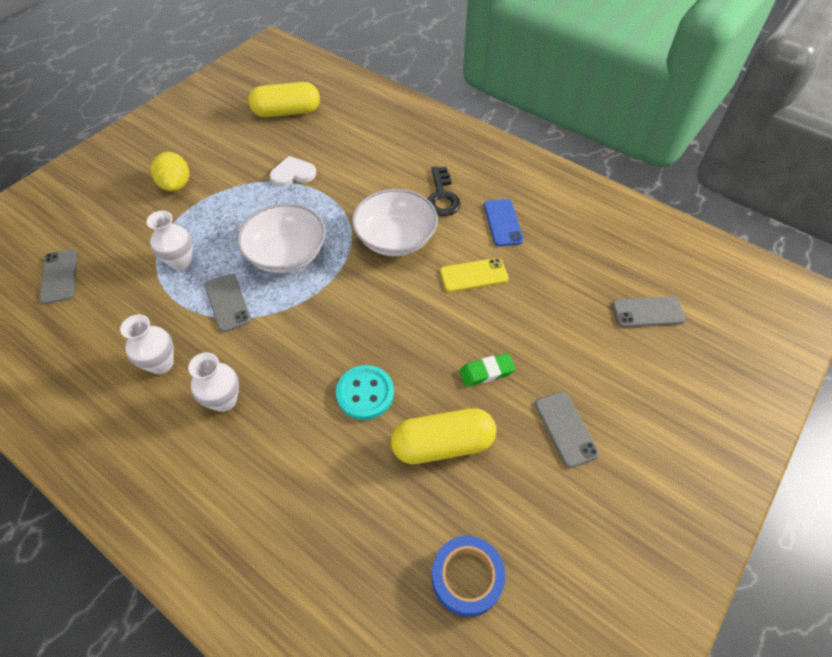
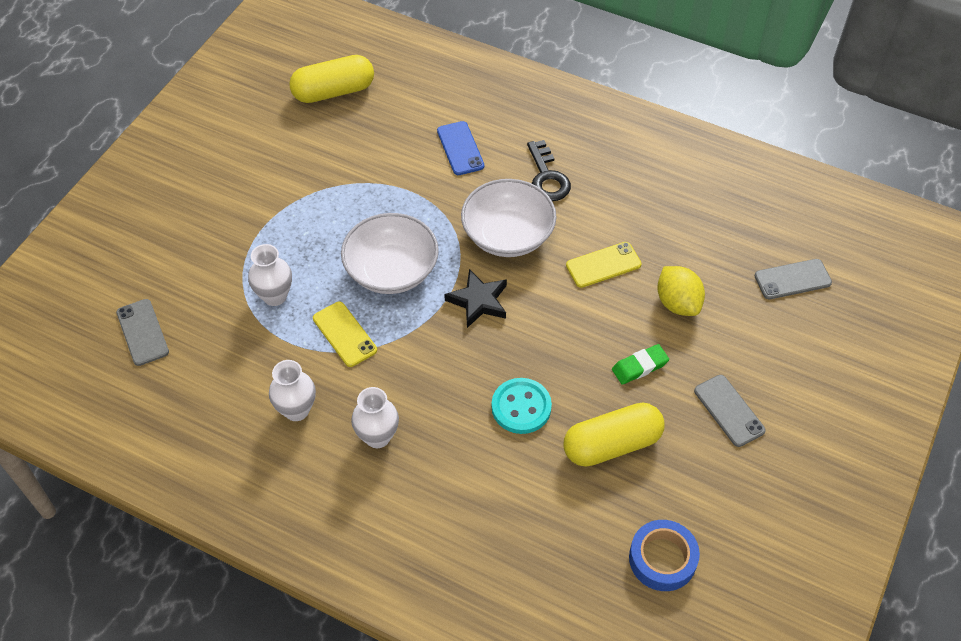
camera: 10 degrees left, 0 degrees up
(176, 185) = (233, 204): yellow lemon -> yellow lemon (677, 303)
(228, 302) = (345, 334): grey phone -> yellow phone
(293, 173) = (367, 171): white heart -> none
(354, 291) = (478, 301): none -> black star
(503, 222) = (622, 199): blue phone -> blue phone (460, 148)

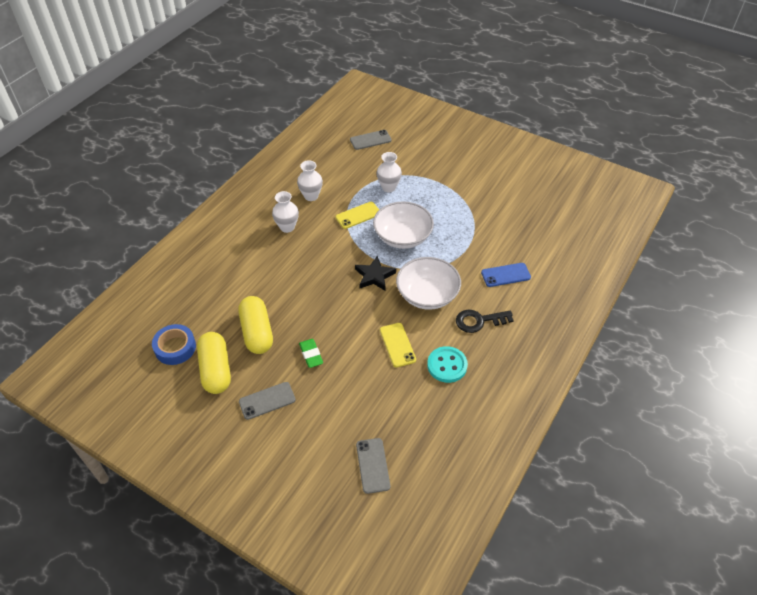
camera: 95 degrees right, 5 degrees down
(333, 91) = (555, 213): yellow capsule -> yellow capsule (216, 370)
(521, 407) = (293, 291): turquoise button -> turquoise button (447, 365)
(677, 303) = (359, 384): yellow lemon -> none

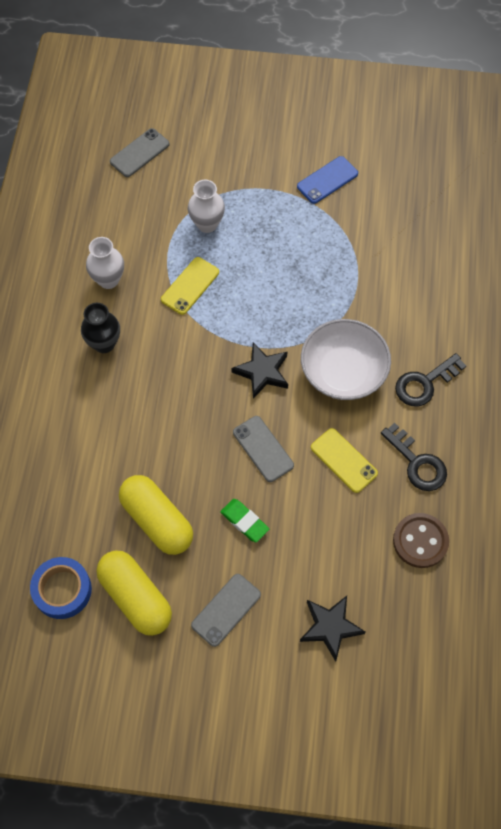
camera: 25 degrees left, 15 degrees up
(287, 227) = (104, 343): white vase -> black vase
(328, 440) = (330, 627): none -> black star
(372, 465) = (399, 635): grey phone -> grey phone (263, 449)
(402, 237) = (267, 296): white bowl -> none
(421, 413) = (420, 541): none -> brown button
(447, 365) = (417, 463): turquoise button -> black key
(506, 275) = (424, 302): blue phone -> blue phone (327, 180)

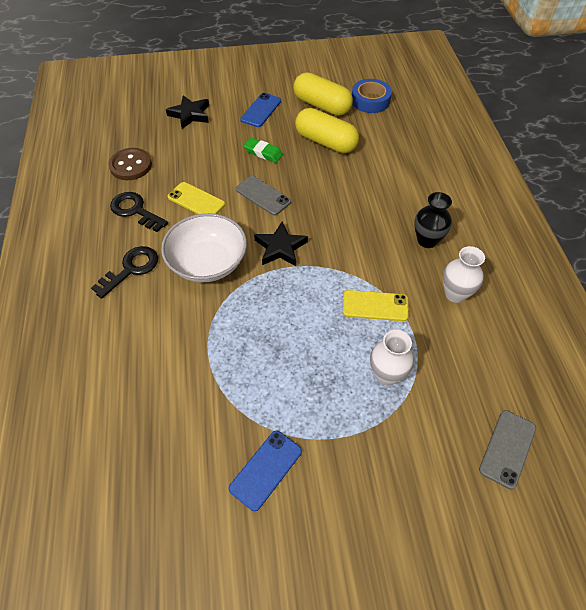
camera: 165 degrees right, 10 degrees down
(190, 286) = (375, 306): yellow phone -> yellow phone turned 75 degrees clockwise
(226, 610) = (261, 110): grey phone -> blue phone

